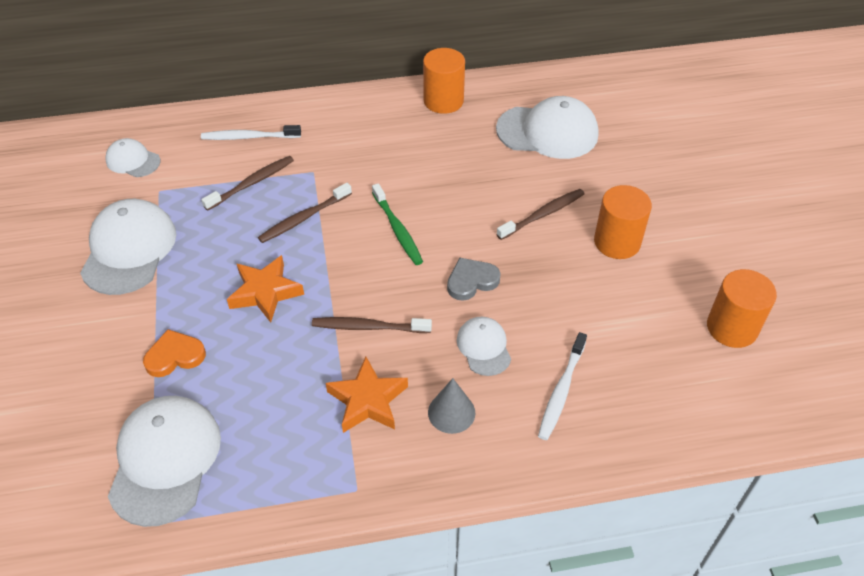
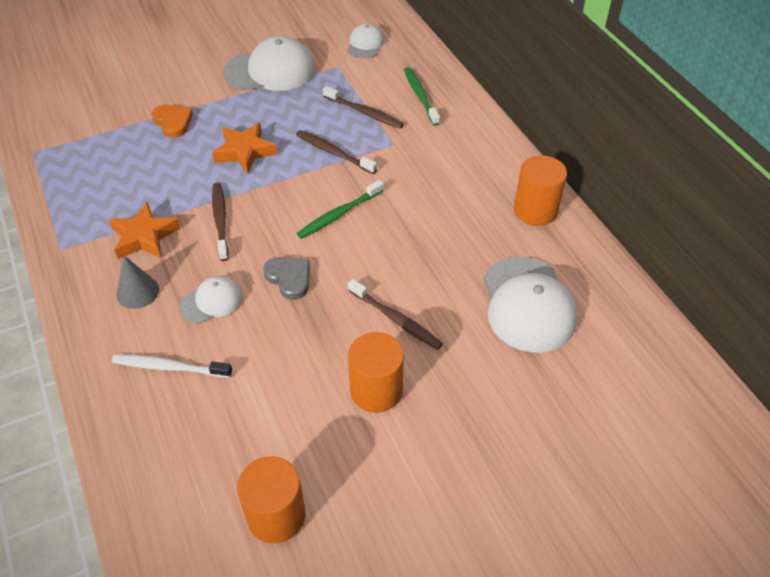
camera: 75 degrees right, 0 degrees up
(165, 460) = (82, 144): white cap -> none
(249, 137) = (420, 96): white toothbrush -> green toothbrush

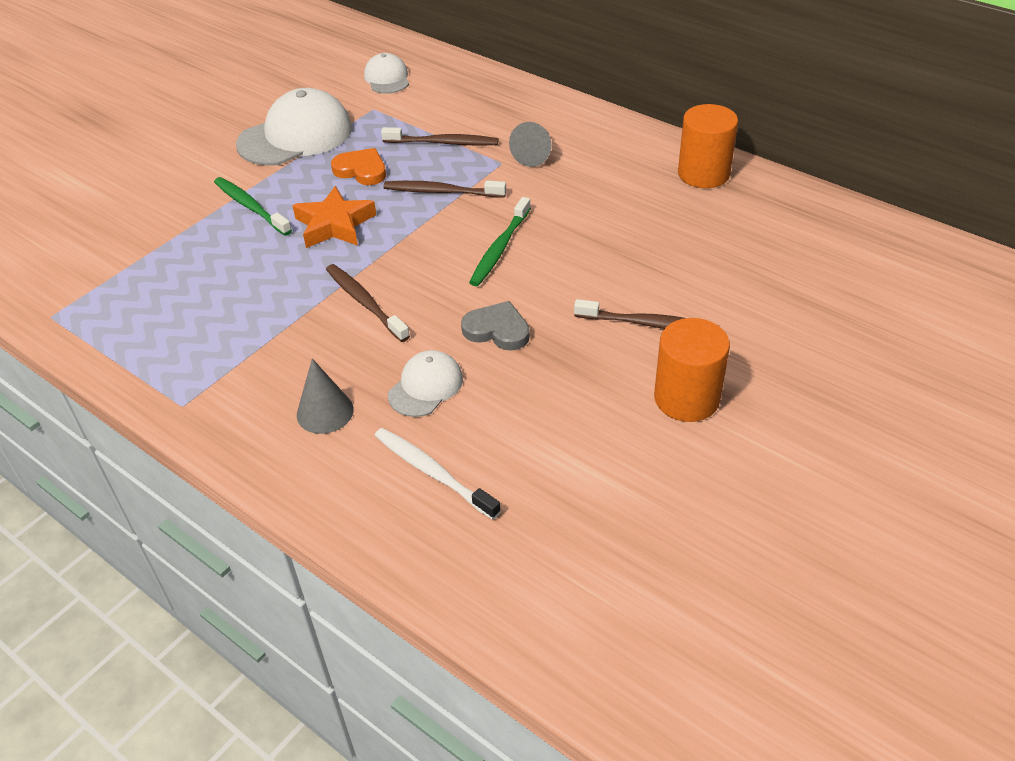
camera: 25 degrees left, 5 degrees down
(144, 236) = (283, 352): orange star -> none
(169, 367) = (433, 472): white toothbrush -> white toothbrush turned 60 degrees clockwise
(173, 122) = (217, 224): orange heart -> orange heart (361, 170)
(276, 515) = (685, 564): orange cylinder -> none
(420, 96) = (492, 108): green toothbrush -> green toothbrush (250, 207)
(422, 146) = (535, 154): none -> grey cone
(528, 304) = (769, 259): white cap -> none

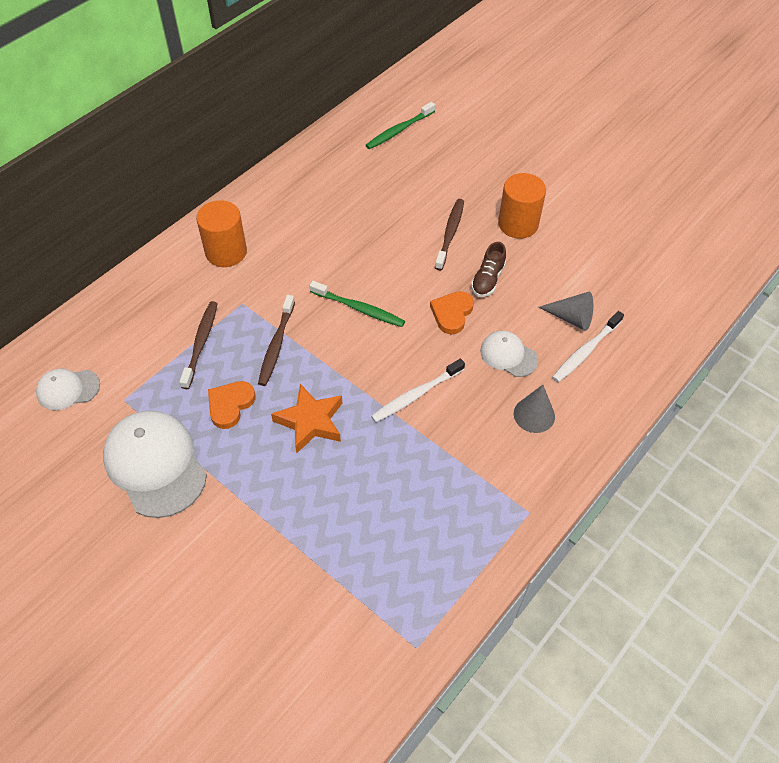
camera: 90 degrees left, 10 degrees up
(250, 207) = (271, 492): green toothbrush -> green toothbrush (399, 130)
(365, 302) = (416, 395): brown toothbrush -> white toothbrush
(497, 330) = (452, 313): grey heart -> orange heart
(535, 154) = (235, 280): grey cone -> grey cone (571, 318)
(563, 364) = (487, 280): none -> brown shoe
(703, 173) = (286, 185): orange cylinder -> orange cylinder (226, 252)

